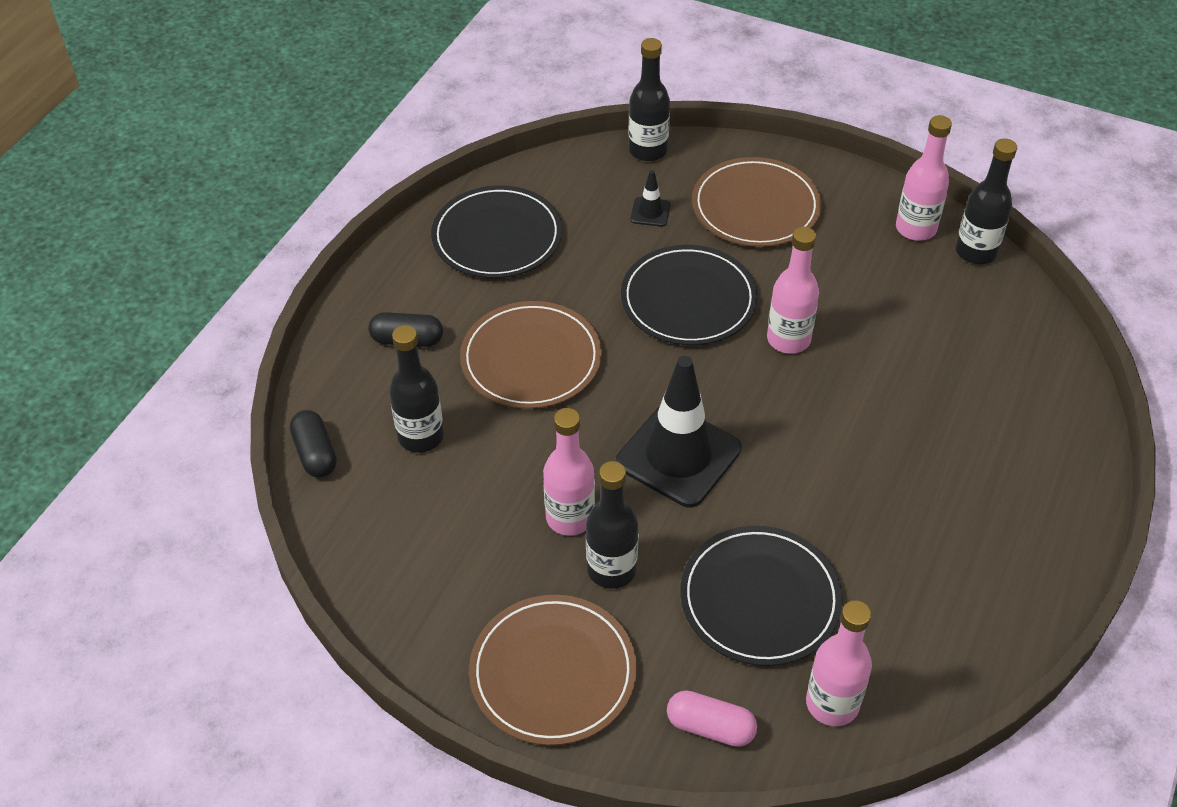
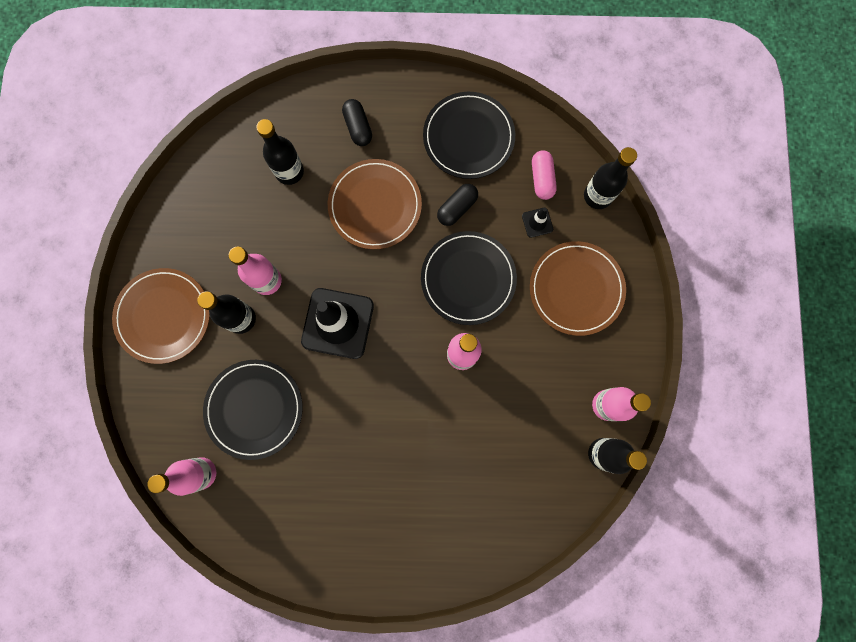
camera: 65 degrees right, 30 degrees up
(315, 453) = (253, 121): black capsule -> black capsule (457, 208)
(710, 727) = (162, 412): pink capsule -> pink capsule (542, 179)

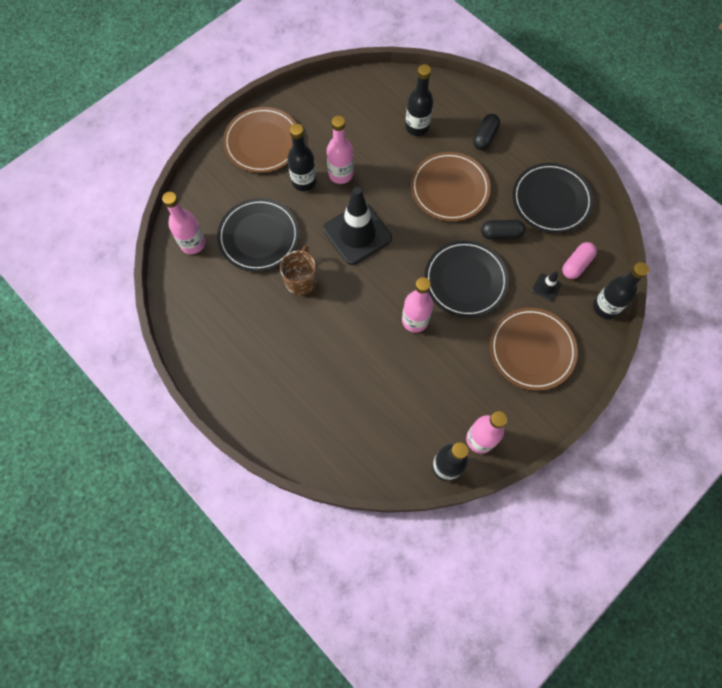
camera: 45 degrees right, 10 degrees down
(332, 412) = (301, 280): none -> brown mug

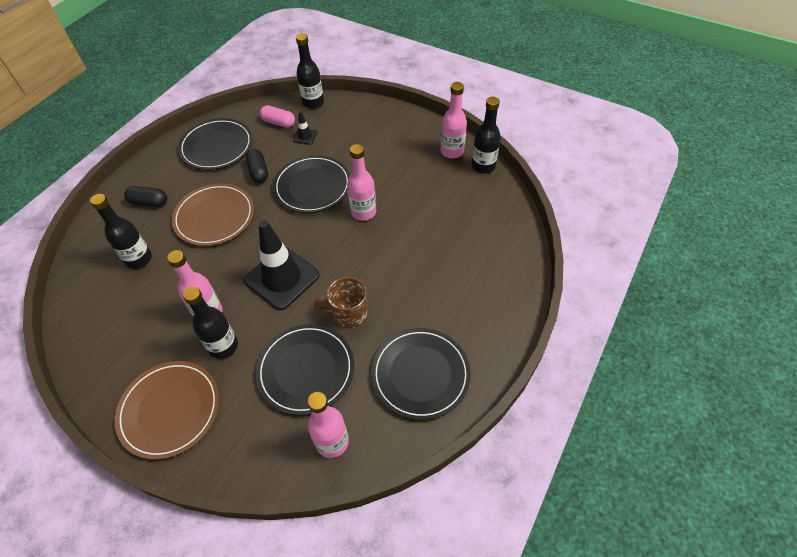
camera: 105 degrees left, 15 degrees down
(220, 321) = (420, 374): none -> black plate
(532, 350) = (364, 135): brown plate -> none

